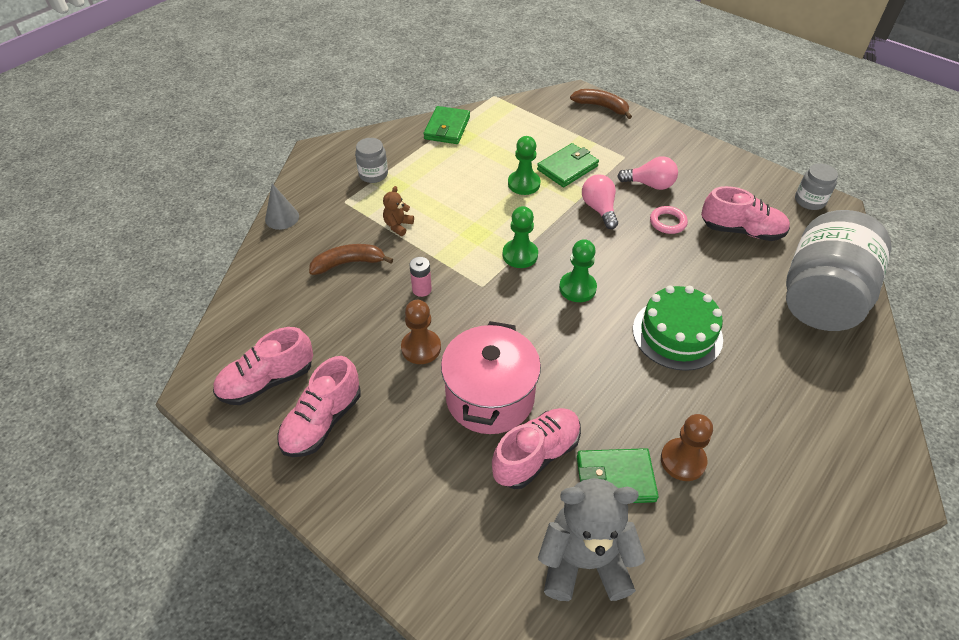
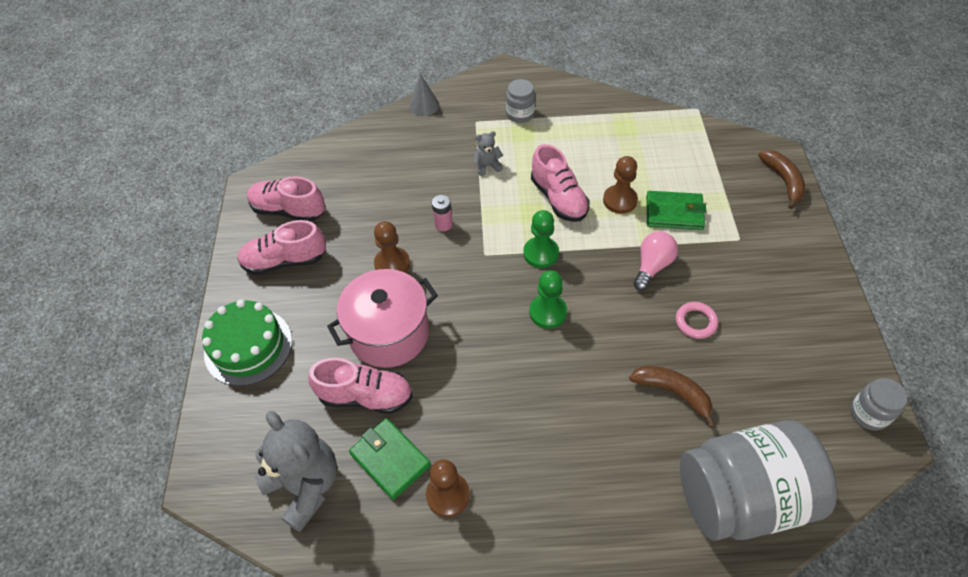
camera: 50 degrees right, 5 degrees up
(348, 263) = (423, 169): brown banana -> brown banana (673, 392)
(398, 226) = (487, 166): brown teddy bear -> grey teddy bear
(447, 128) = (621, 112): green wallet -> none
(524, 184) = (620, 200): green pawn -> brown pawn
(650, 184) = (727, 279): pink light bulb -> none
(677, 334) = (573, 410): green cake -> green cake (248, 346)
(741, 231) = (754, 382): pink shoe -> pink shoe (558, 198)

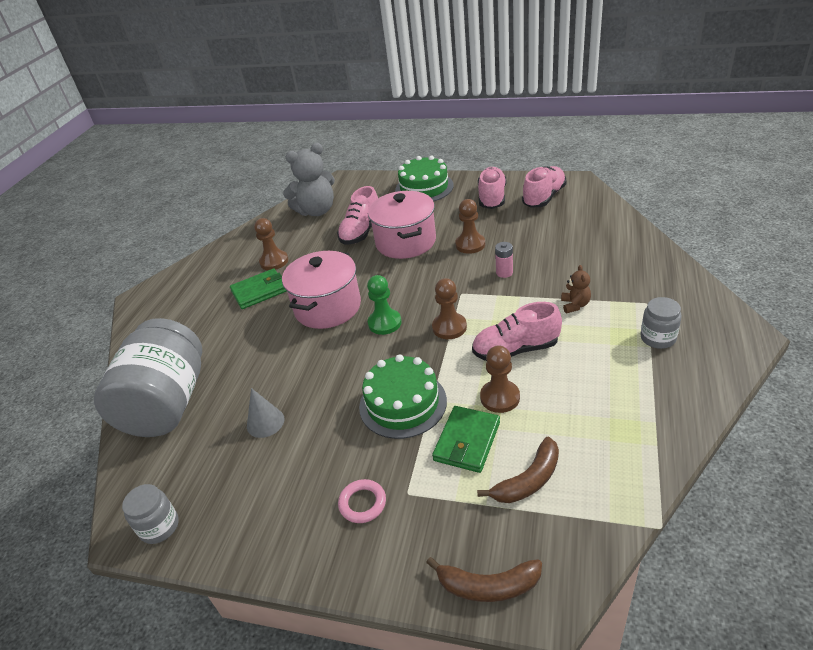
camera: 110 degrees right, 15 degrees down
(390, 459) = (312, 240): green wallet -> green wallet (259, 291)
(424, 105) = (676, 269): grey cone -> grey cone (265, 422)
(487, 166) = (575, 305): grey teddy bear -> brown teddy bear
(534, 381) = (328, 307): none -> pink pot
(541, 253) = (449, 327): green pawn -> brown pawn
(652, 266) = (402, 403): pink light bulb -> green cake
(673, 392) = (270, 385): brown banana -> brown banana (528, 480)
(695, 322) = (325, 420): pink ring -> pink ring (362, 503)

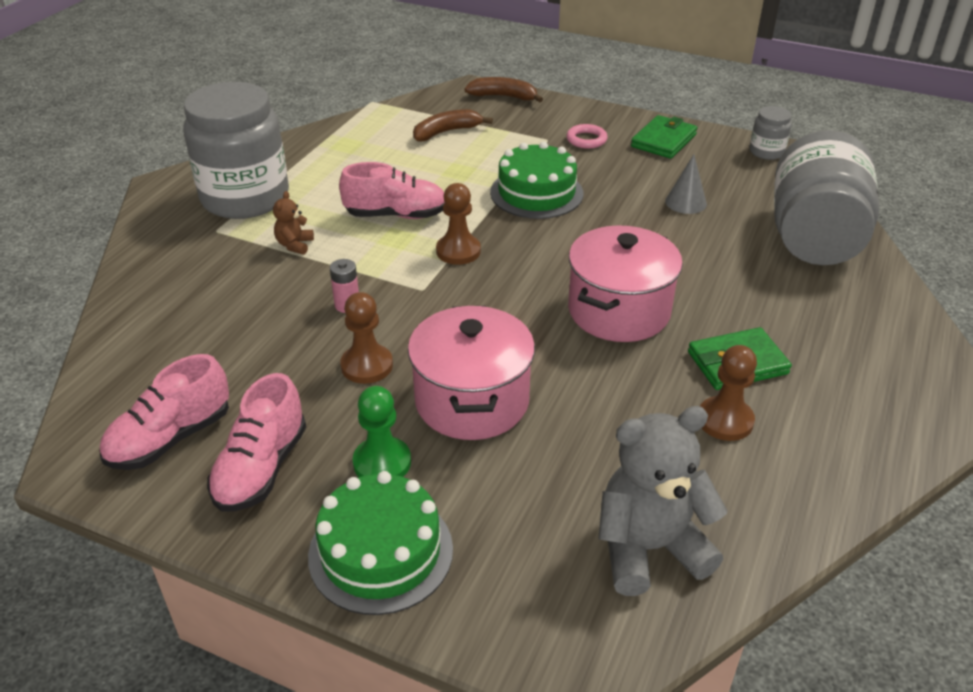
camera: 175 degrees left, 0 degrees up
(361, 232) = (550, 450): pink shoe -> none
(384, 323) = (539, 273): green pawn -> green pawn (382, 462)
(467, 441) = (485, 159): green wallet -> green wallet (663, 141)
(500, 397) = (438, 181): brown pawn -> none
(658, 338) = (245, 198): grey jar -> grey jar, size x2.32

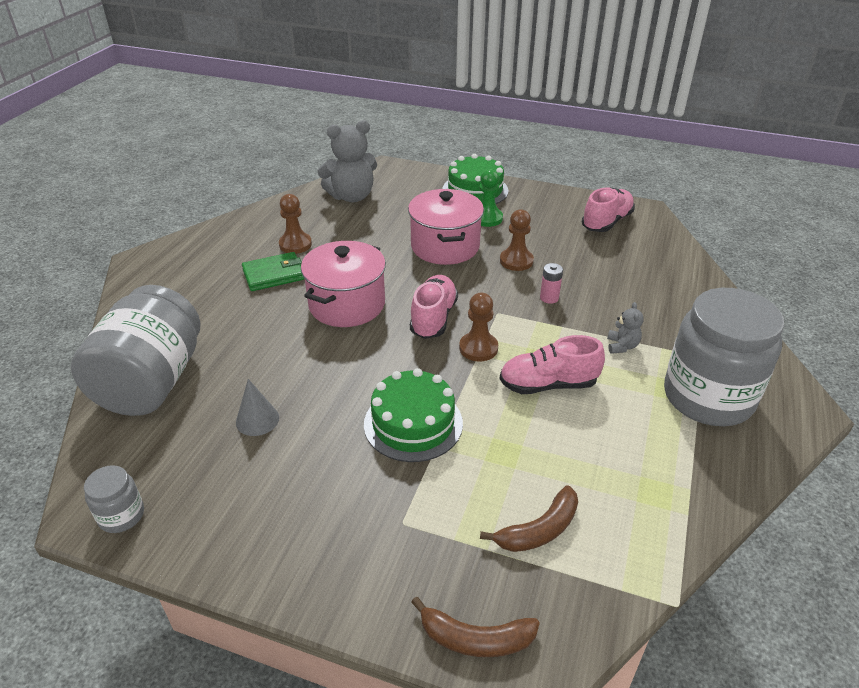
camera: 175 degrees right, 0 degrees up
(261, 468) = (548, 213): pink shoe -> pink shoe (433, 318)
(295, 245) = (622, 346): brown teddy bear -> grey teddy bear
(586, 140) = (351, 526): pink ring -> none
(663, 141) = (248, 531): green wallet -> none

